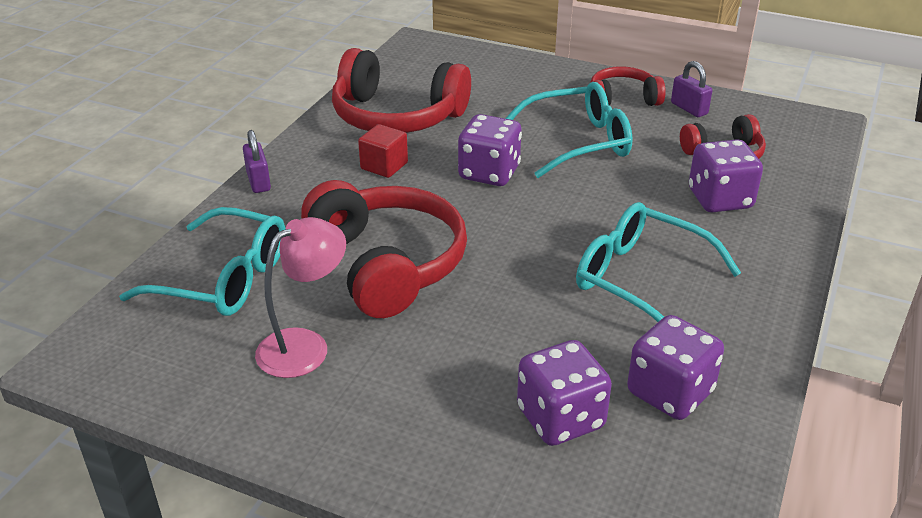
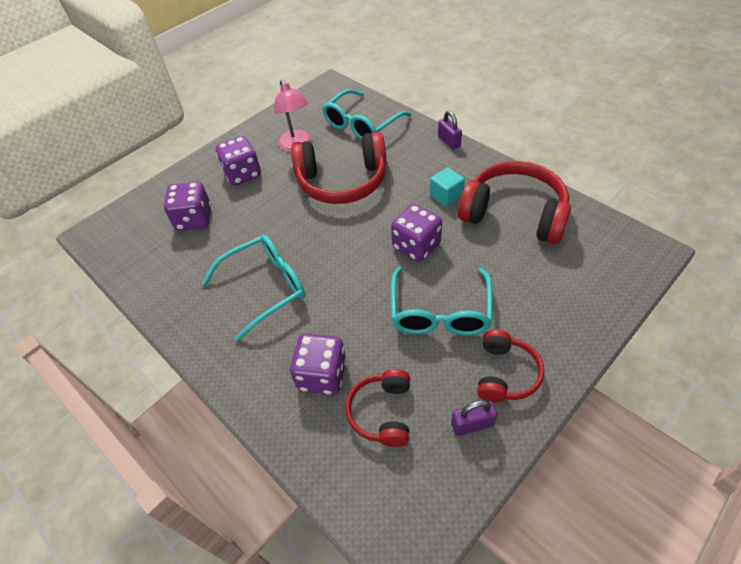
camera: 115 degrees right, 15 degrees up
(258, 181) = (449, 142): purple padlock -> purple padlock turned 60 degrees clockwise
(384, 166) = (446, 196): red cube -> turquoise cube
(397, 116) = (514, 213): red headphones -> red headphones turned 75 degrees clockwise
(670, 392) = (178, 265): purple dice -> purple dice (243, 174)

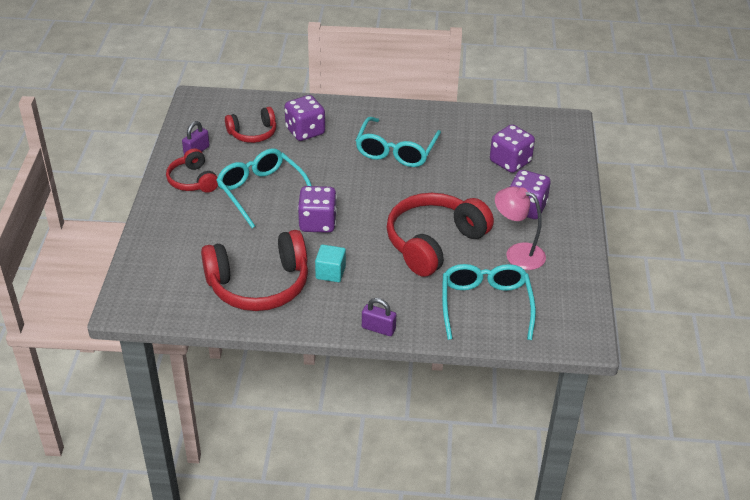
camera: 135 degrees right, 10 degrees down
(382, 412) = (253, 133): red headphones -> red headphones turned 105 degrees clockwise

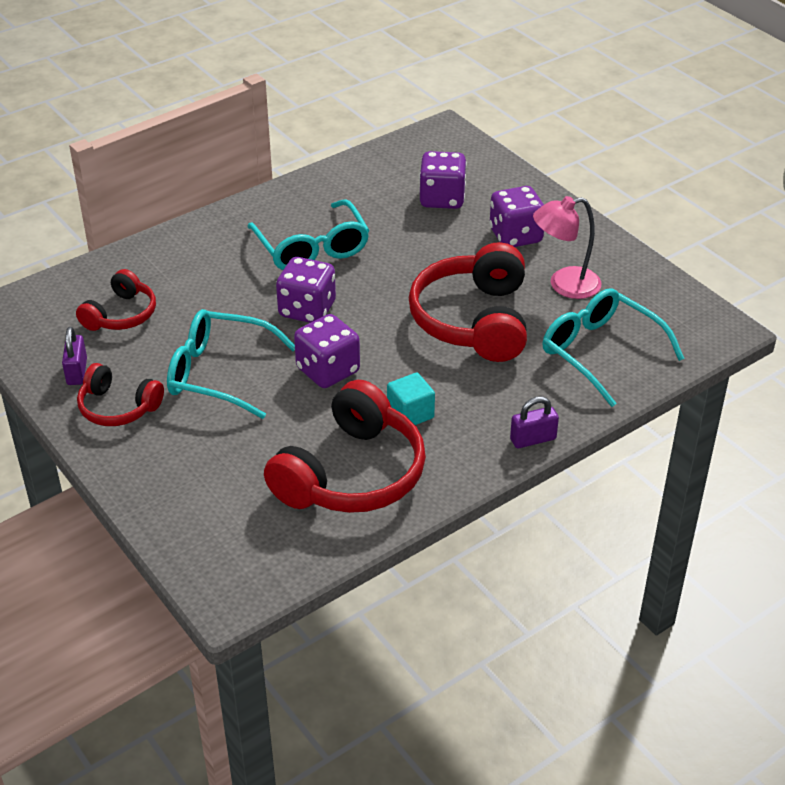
camera: 40 degrees left, 0 degrees up
(305, 131) = (182, 280): purple dice -> purple dice (307, 309)

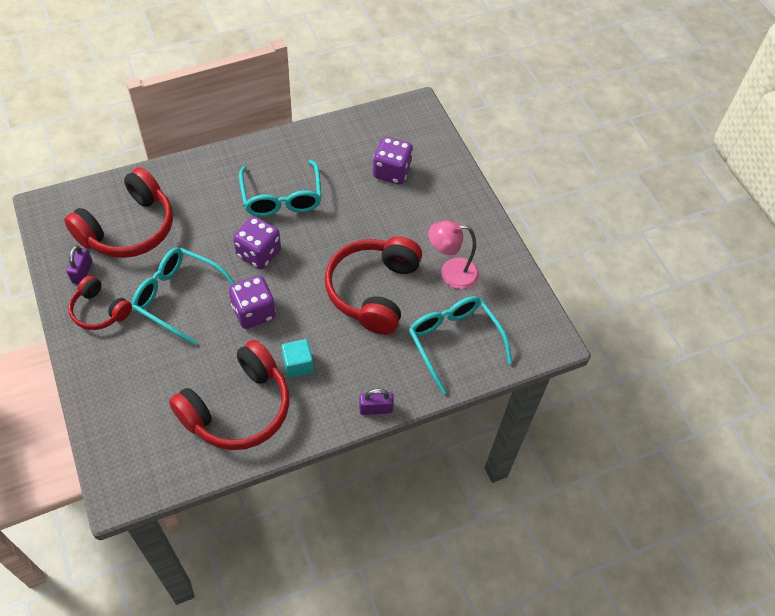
camera: 10 degrees right, 15 degrees up
(121, 315) = (129, 228): red headphones -> red headphones, size x1.79
(515, 236) = (432, 219): purple dice -> none

